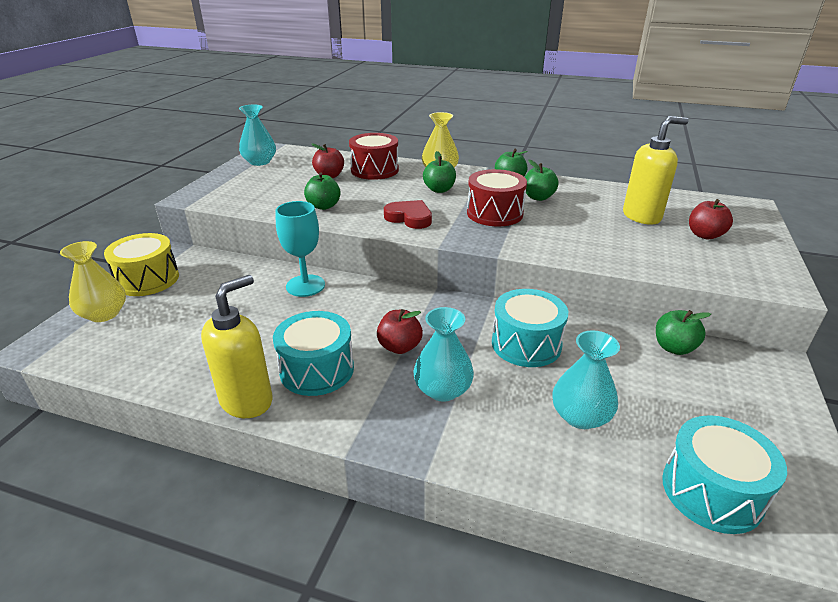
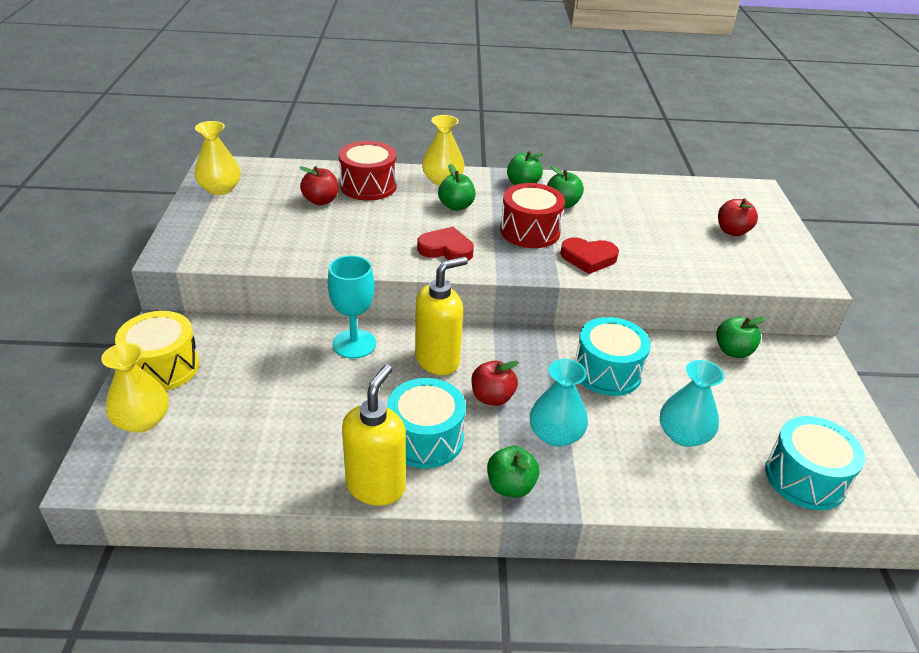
camera: 20 degrees left, 5 degrees up
(260, 162) = (220, 189): turquoise vase -> yellow vase
(323, 206) = (342, 246): green apple -> green apple (510, 486)
(539, 239) = (588, 258): none -> red heart
(642, 216) = (670, 216): yellow soap dispenser -> yellow soap dispenser (438, 360)

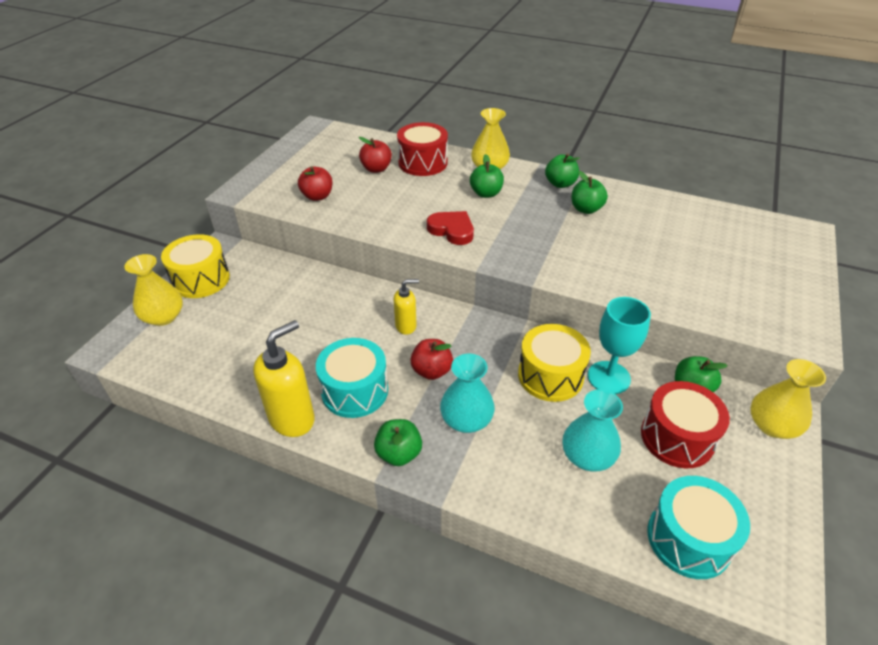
camera: 25 degrees right, 5 degrees up
(220, 189) = (307, 145): yellow vase -> yellow vase (772, 425)
(354, 344) = (348, 295): turquoise goblet -> turquoise goblet (608, 377)
(438, 360) = (406, 326): yellow soap dispenser -> yellow soap dispenser, size x0.58
(530, 231) = (538, 229): red drum -> red drum (677, 437)
(588, 258) = (577, 265): red heart -> none
(607, 371) = (550, 375): turquoise drum -> yellow drum
(732, 231) = (747, 269): red apple -> red apple (317, 196)

